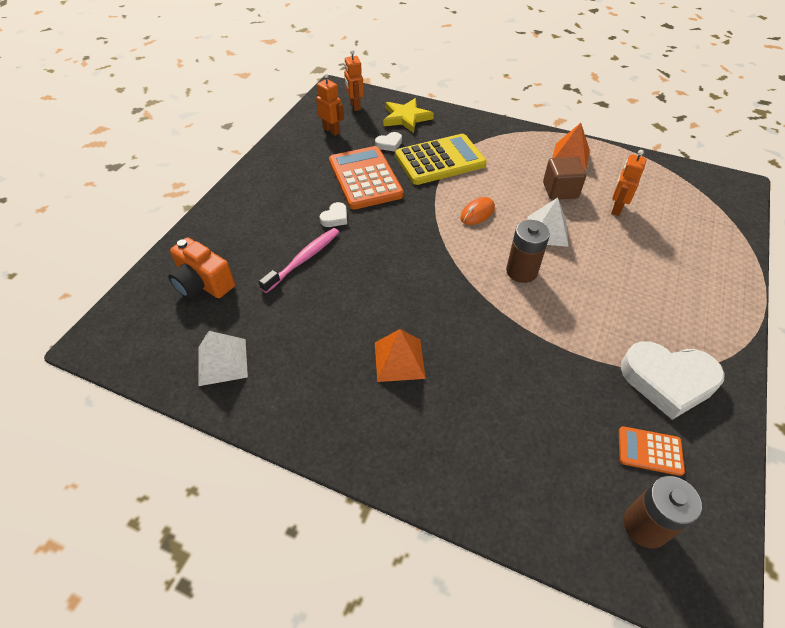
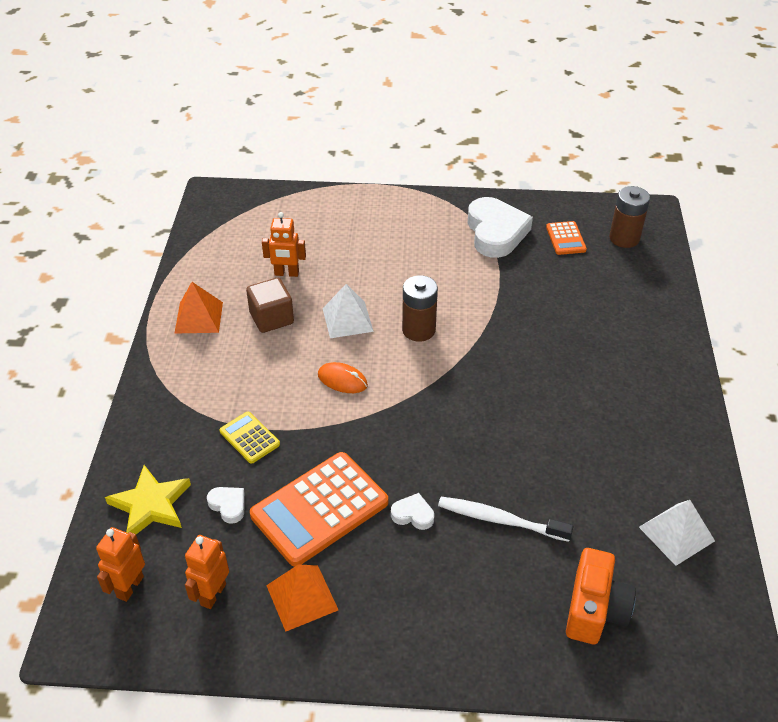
camera: 110 degrees left, 5 degrees down
(303, 260) = (500, 520): pink toothbrush -> white toothbrush
(355, 106) = (130, 587): orange robot -> orange robot turned 150 degrees clockwise
(399, 360) = (581, 394): orange pyramid -> orange pyramid (302, 597)
(440, 160) = (249, 438): yellow calculator -> yellow calculator, size x0.49

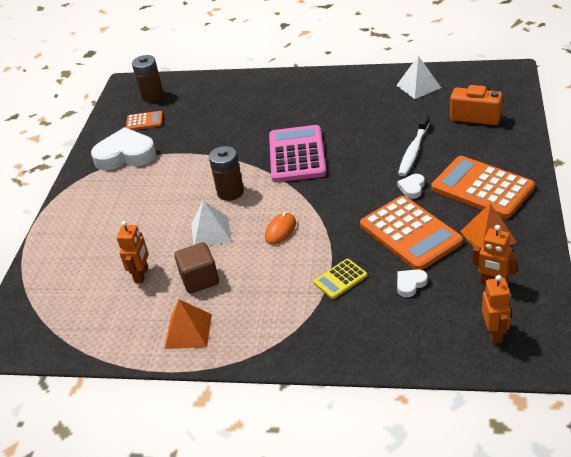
camera: 80 degrees left, 5 degrees down
(130, 587) = (494, 333): orange robot -> orange robot turned 120 degrees counterclockwise
(151, 505) = (412, 333): yellow star -> none
(407, 600) = (482, 188): none -> orange calculator
(492, 389) = (297, 155): none -> pink calculator

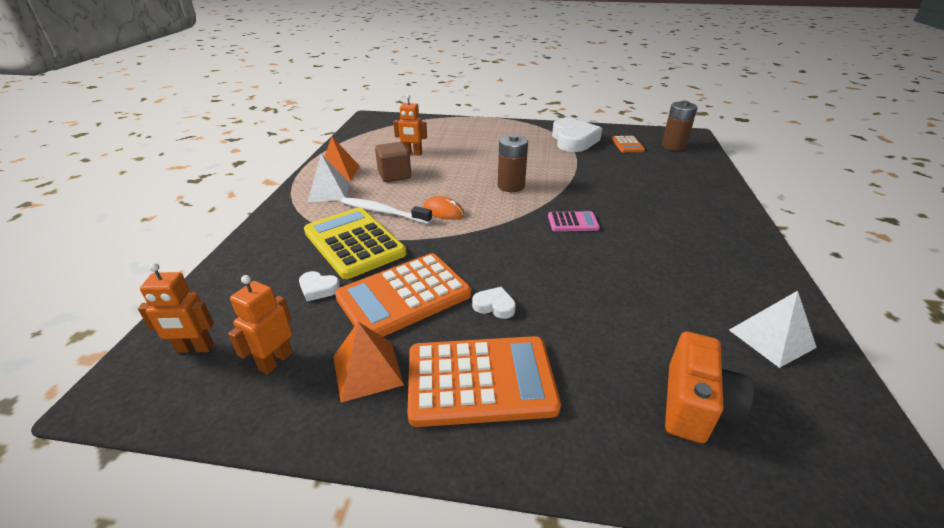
camera: 85 degrees right, 5 degrees down
(211, 232) = (454, 178): white pyramid -> white pyramid (329, 192)
(297, 155) = (573, 222): pink calculator -> pink calculator, size x0.49
(340, 279) = (354, 243): yellow calculator -> yellow calculator, size x2.03
(410, 284) = (318, 289): white heart -> white heart turned 150 degrees clockwise
(414, 150) = (582, 315): white toothbrush -> white toothbrush (383, 212)
(482, 188) = (480, 381): orange calculator -> orange calculator turned 45 degrees clockwise

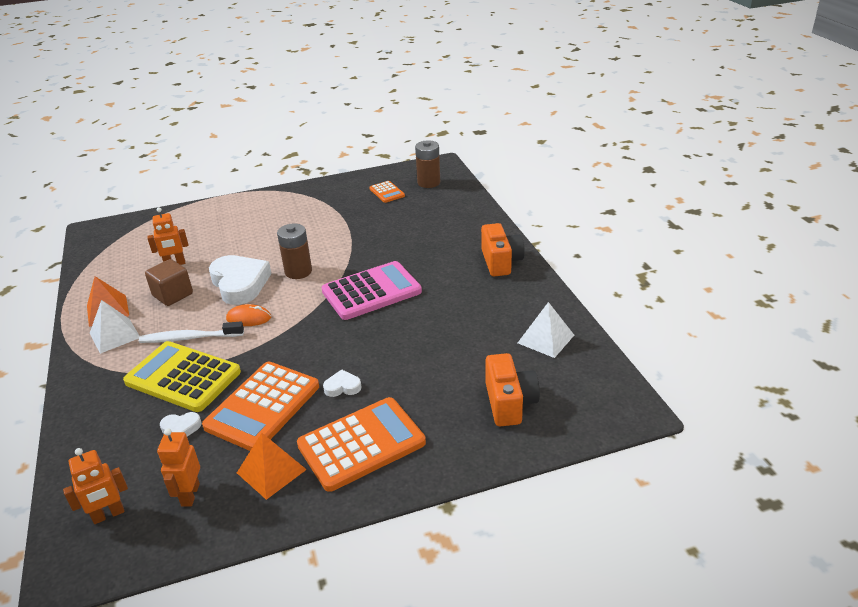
camera: 25 degrees left, 0 degrees up
(573, 140) = (333, 201): white heart -> white heart (240, 284)
(573, 222) = (371, 291): pink calculator -> pink calculator, size x2.03
(732, 234) = (501, 262): none -> orange camera

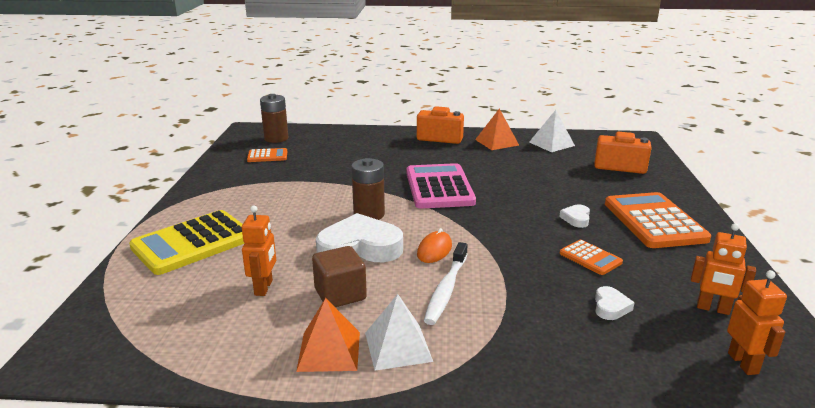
camera: 70 degrees left, 10 degrees down
(183, 377) = (520, 299): yellow calculator -> yellow calculator (193, 243)
(263, 406) = (590, 258): orange calculator -> orange calculator, size x0.49
(271, 471) = (682, 263): orange pyramid -> orange pyramid (497, 142)

